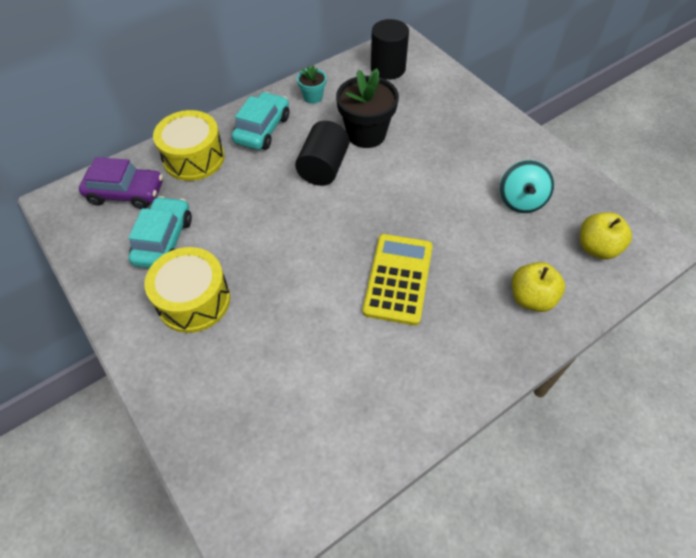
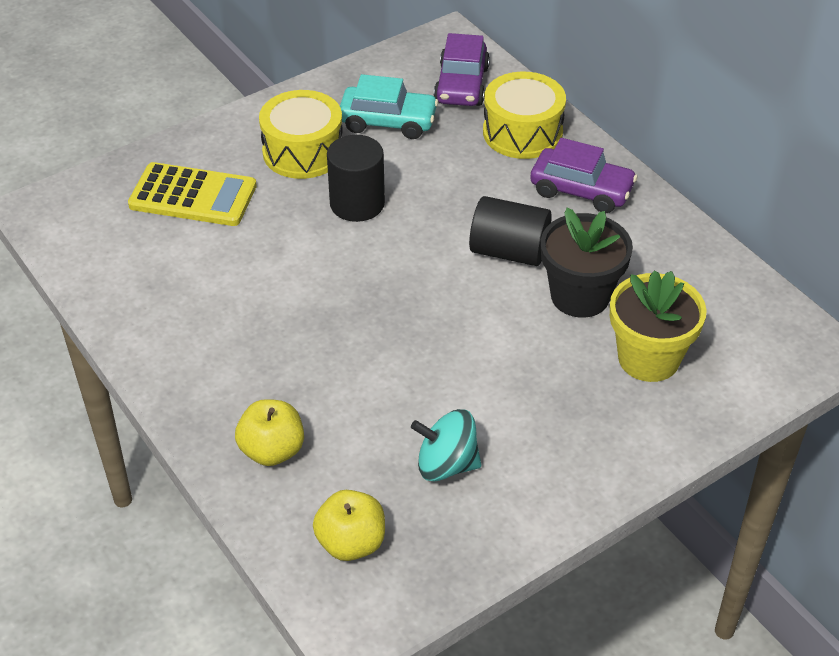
camera: 90 degrees right, 10 degrees down
(262, 129) = (581, 190): turquoise car -> purple car
(313, 97) = (657, 239): turquoise flower pot -> none
(388, 68) = (742, 326): black cylinder -> black cylinder (357, 203)
(398, 279) = (316, 320): yellow calculator -> yellow calculator (193, 196)
(418, 107) = (648, 358): none -> yellow flower pot

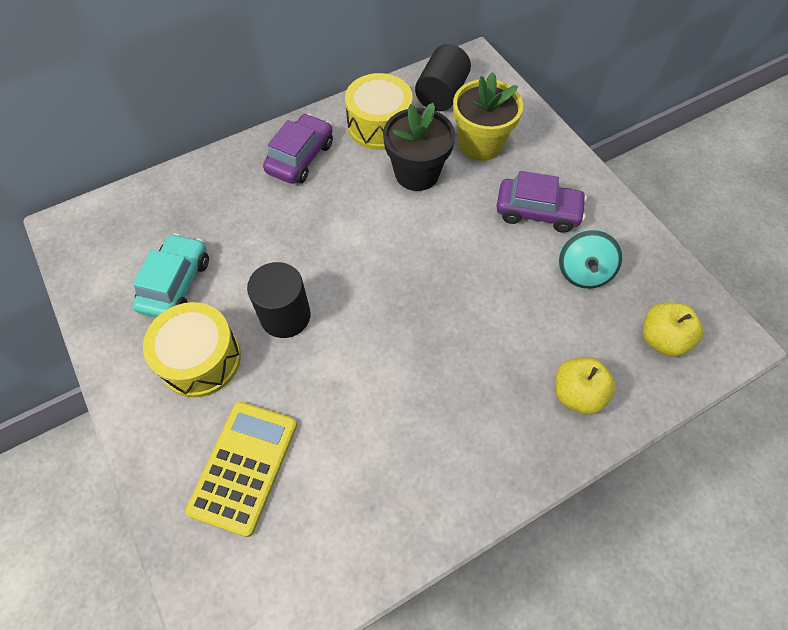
camera: 85 degrees left, 15 degrees up
(461, 85) = (141, 223): purple car -> purple car (537, 212)
(509, 251) = (363, 211): black cylinder -> black cylinder (441, 94)
(522, 132) = (220, 186): yellow drum -> yellow drum (379, 125)

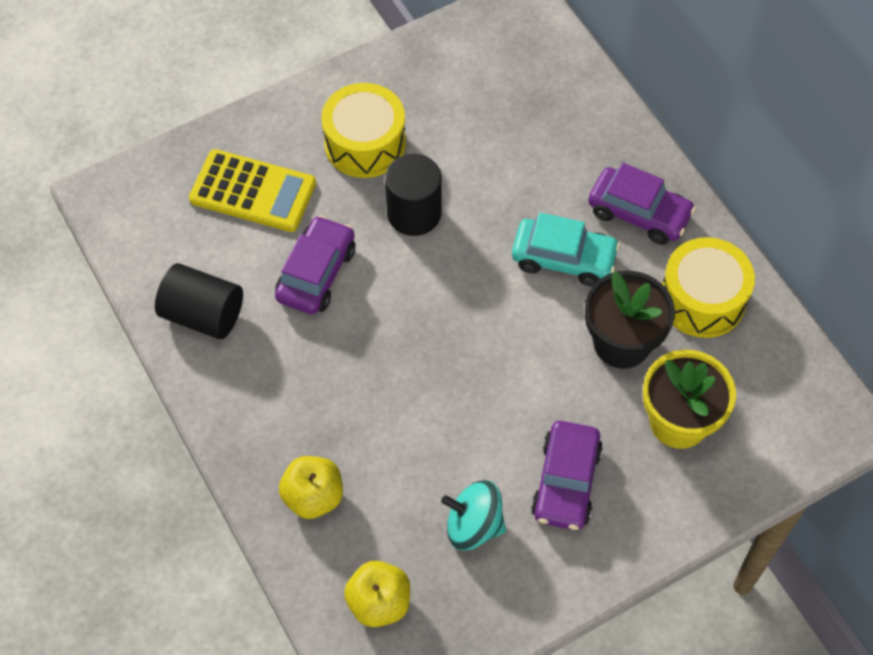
camera: 90 degrees right, 0 degrees up
(176, 284) = (453, 111): turquoise car -> turquoise car (563, 259)
(346, 399) = (316, 273): none -> purple car
(441, 94) = (770, 376): black cylinder -> black cylinder (203, 314)

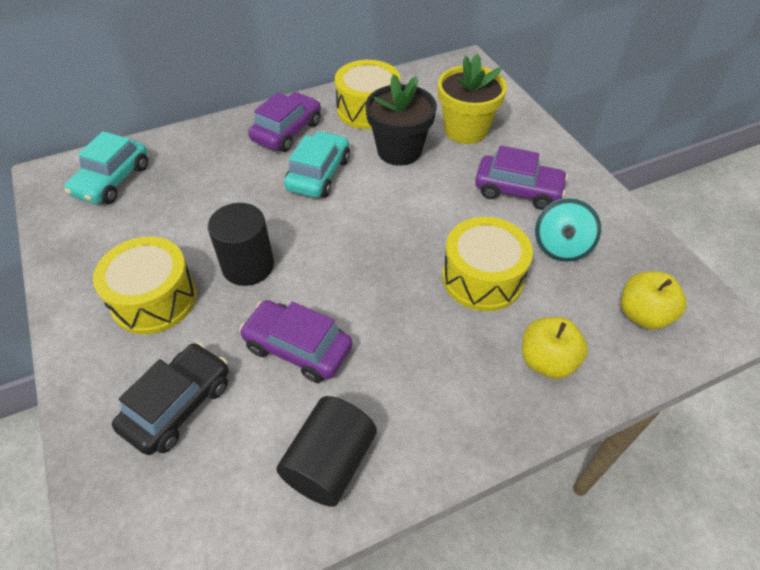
camera: 85 degrees left, 10 degrees down
(253, 192) = (178, 405): yellow calculator -> black car
(417, 438) = (482, 278): none -> yellow drum
(524, 61) = (112, 180): none -> turquoise car

